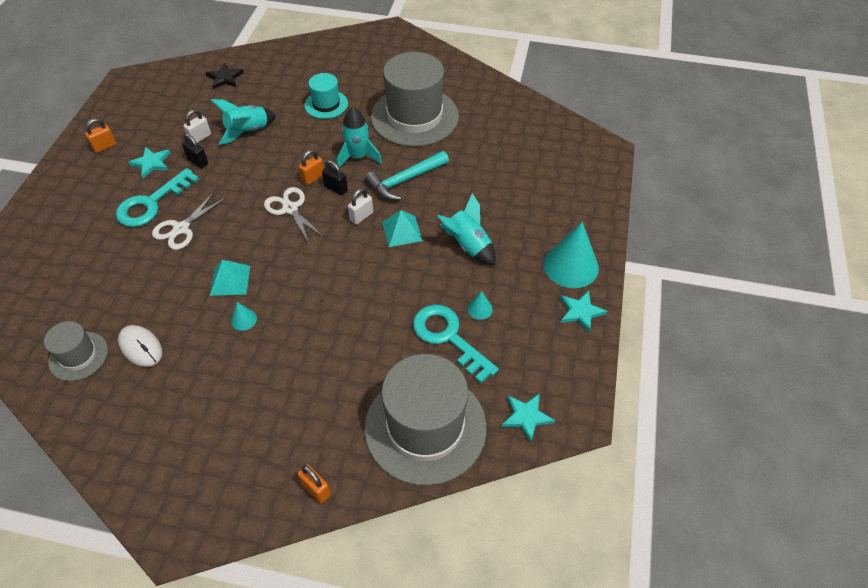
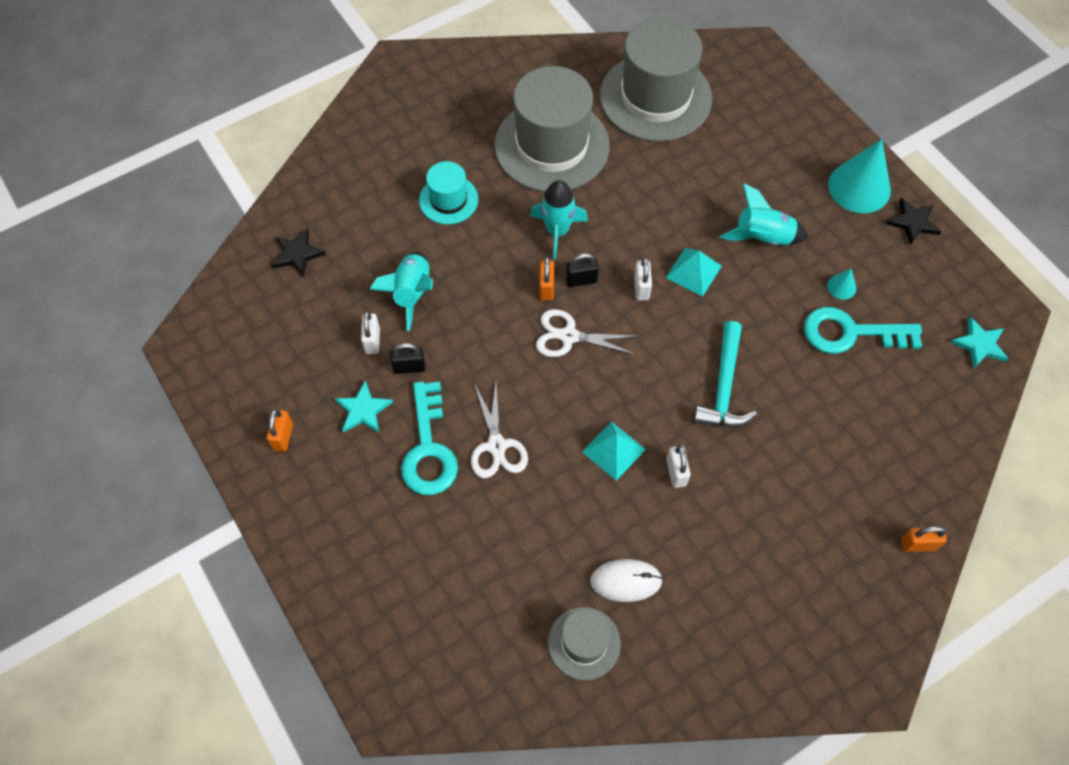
camera: 45 degrees left, 10 degrees up
(243, 319) = (676, 472): turquoise cone -> white padlock
(404, 180) = (631, 220): turquoise hammer -> turquoise hammer (724, 387)
(425, 427) = (926, 421): grey hat -> grey hat (655, 97)
(580, 312) = (913, 222): turquoise star -> black star

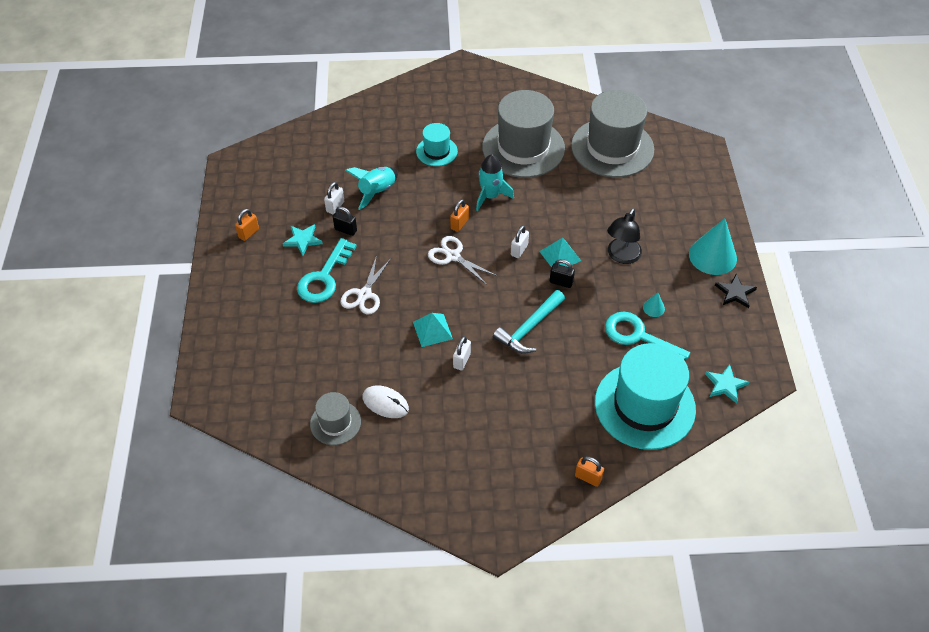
camera: 30 degrees right, 10 degrees down
(297, 254) = (327, 143): black star -> none
(581, 280) = (484, 229): black padlock -> black padlock (561, 282)
(762, 237) = (621, 256): turquoise rocket -> black lamp
(915, 417) = (644, 405): none -> turquoise hat

